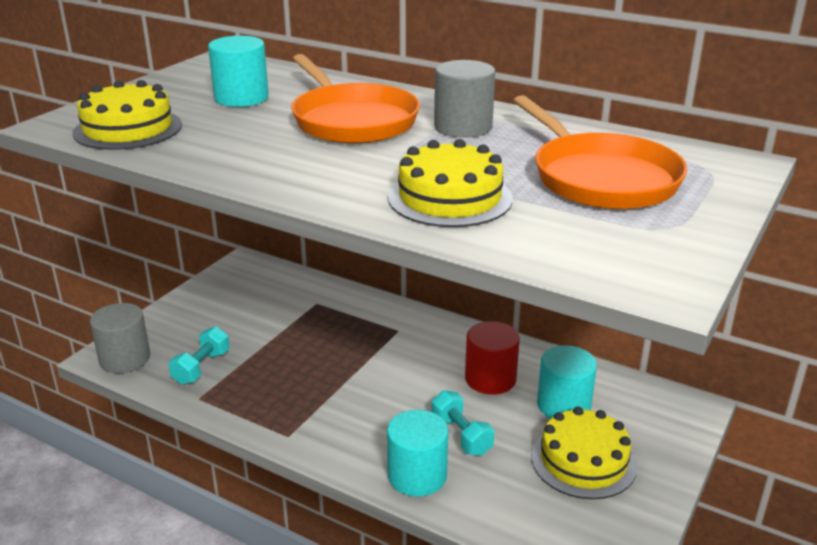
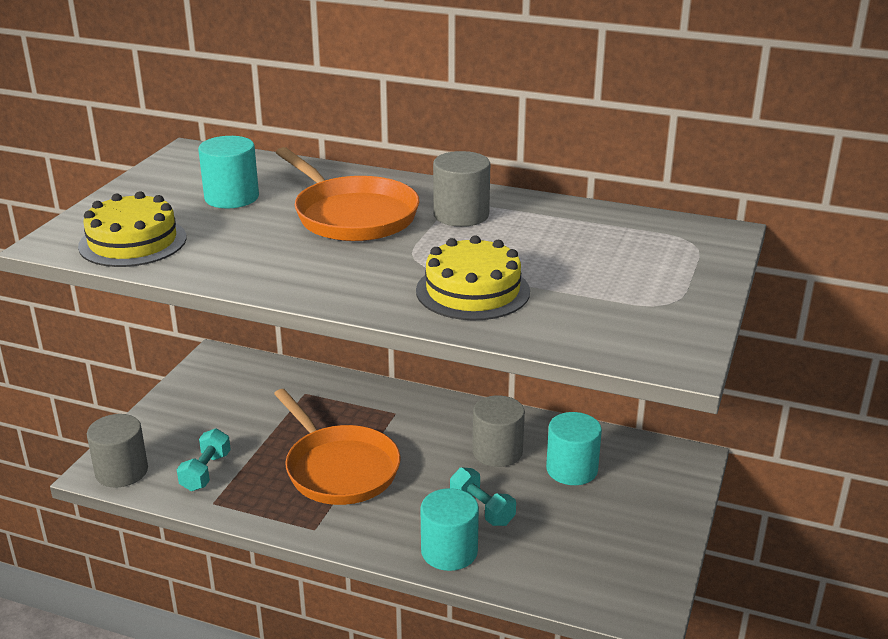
camera: 10 degrees left, 0 degrees up
(490, 379) = (497, 452): red cylinder -> grey cylinder
(583, 460) = (600, 519): yellow cake -> none
(600, 178) = (600, 259): orange pan -> orange pan (339, 468)

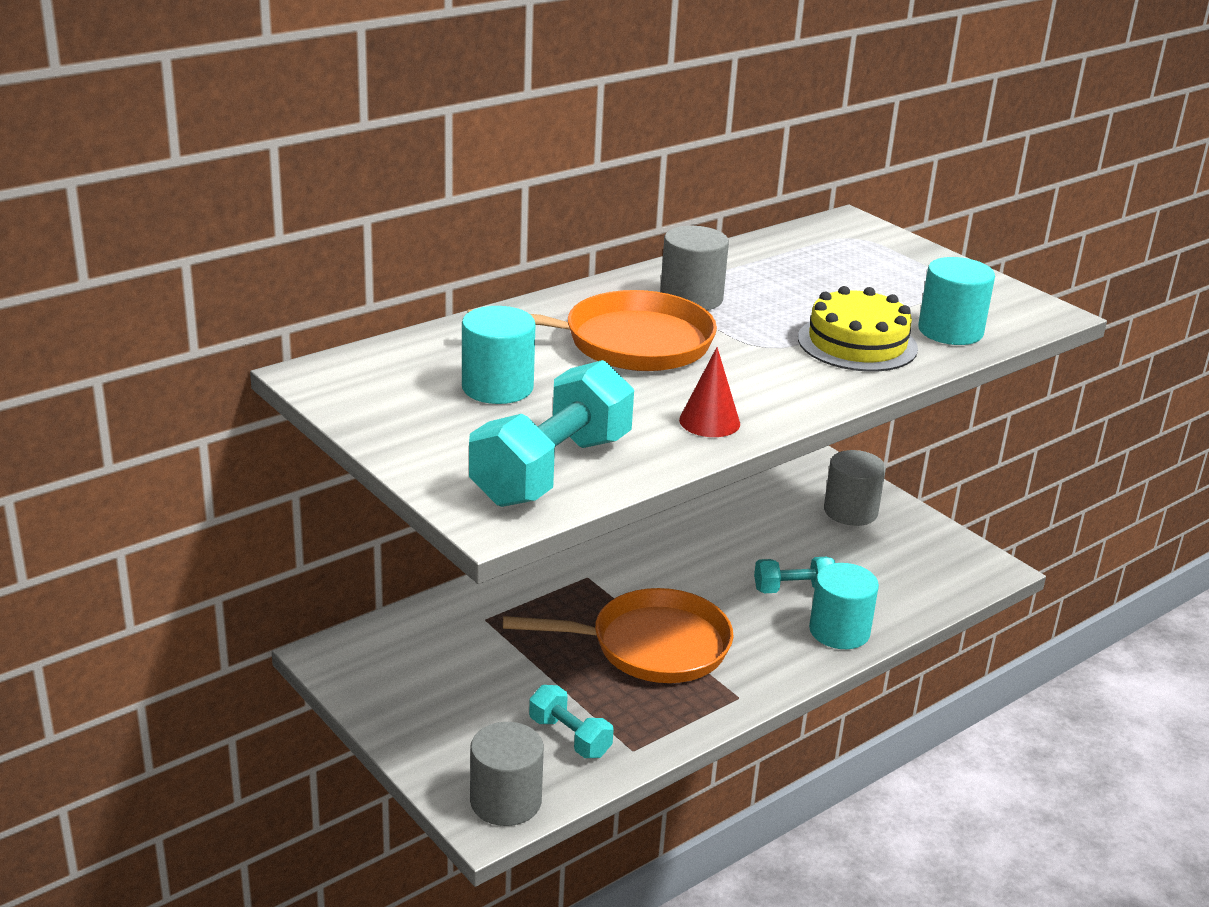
camera: 60 degrees left, 0 degrees up
(133, 242) = (551, 470): yellow cake -> turquoise dumbbell
(260, 271) = (709, 421): none -> red cone
(497, 452) = (713, 546): grey cylinder -> grey cylinder (850, 511)
(572, 469) = (777, 520): turquoise cylinder -> turquoise cylinder (950, 331)

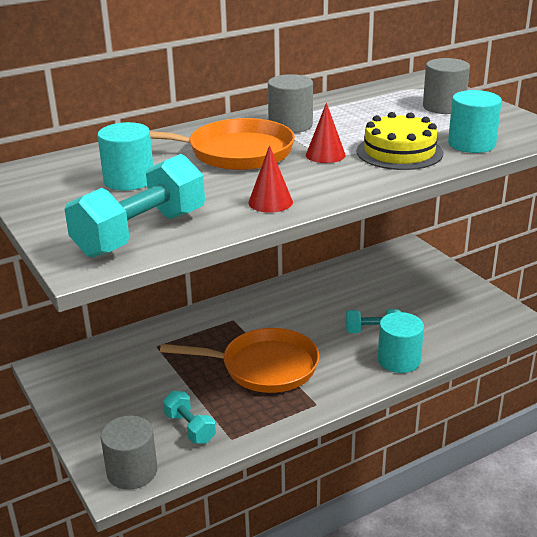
camera: 10 degrees right, 0 degrees up
(757, 347) = (325, 155): none -> red cone
(850, 511) = (424, 280): grey cylinder -> grey cylinder (444, 107)

